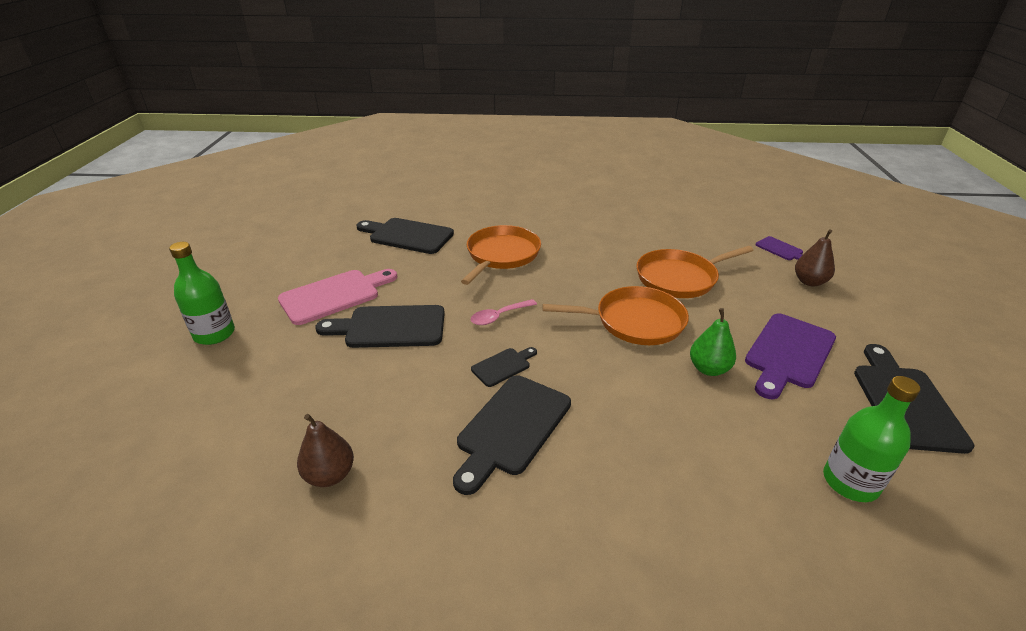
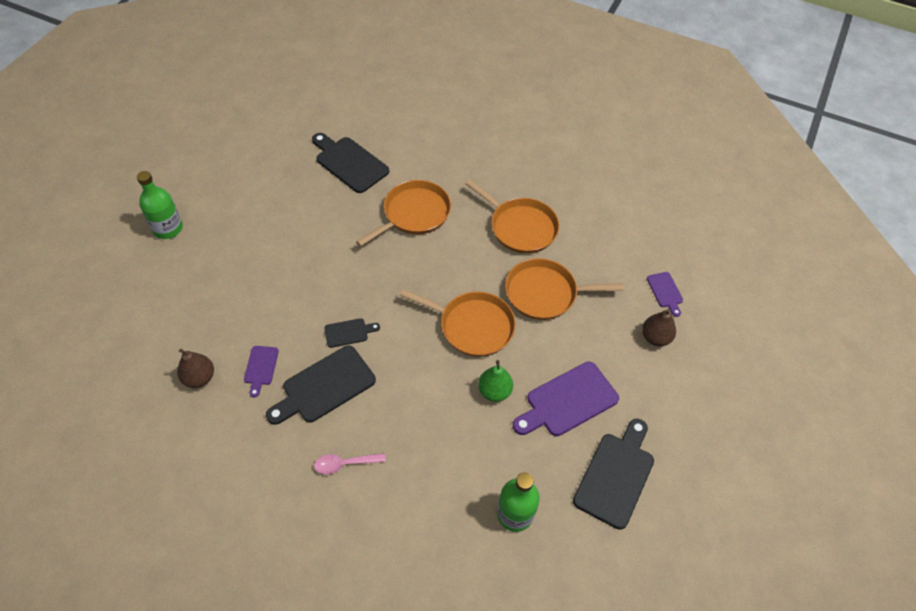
camera: 20 degrees right, 20 degrees up
(334, 295) = (263, 216): pink cutting board -> none
(390, 327) = (288, 265): black cutting board -> none
(414, 435) = (261, 368): none -> purple cutting board
(499, 316) = (373, 283): pink spoon -> pink spoon (345, 464)
(612, 240) = (520, 227): none -> orange pan

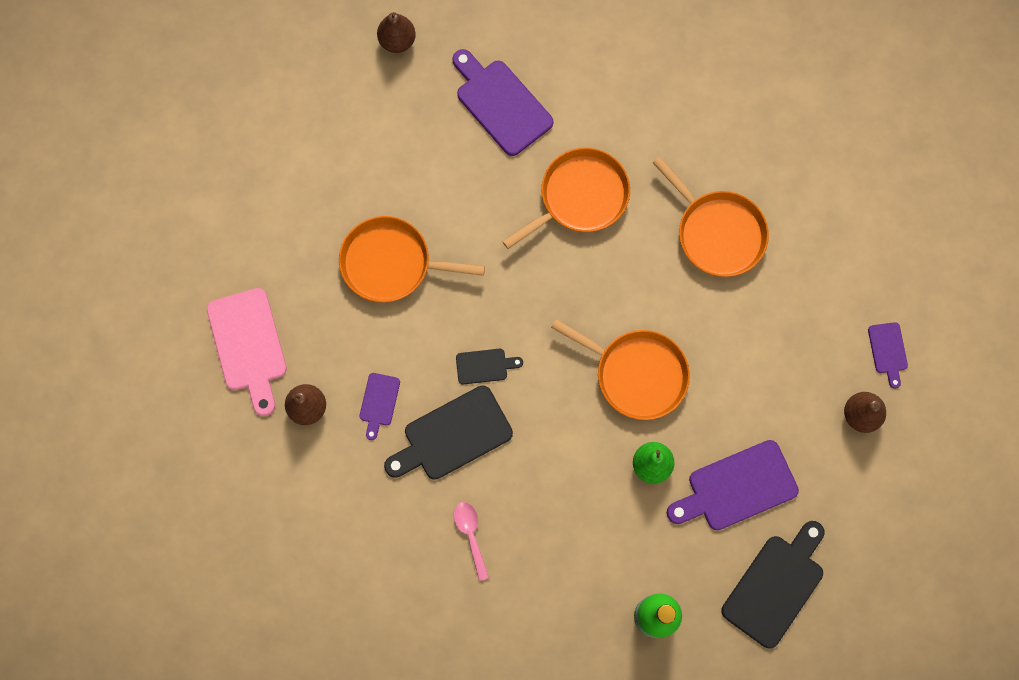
camera: 10 degrees right, 20 degrees up
(150, 336) = (248, 345): none -> pink cutting board
(168, 228) = (264, 188): green bottle -> none
(271, 133) = (397, 41): none -> brown pear
(345, 464) = (470, 535): pink spoon -> pink spoon turned 75 degrees clockwise
(349, 163) = (500, 104): black cutting board -> purple cutting board
(544, 293) = (733, 336): orange pan -> orange pan (391, 263)

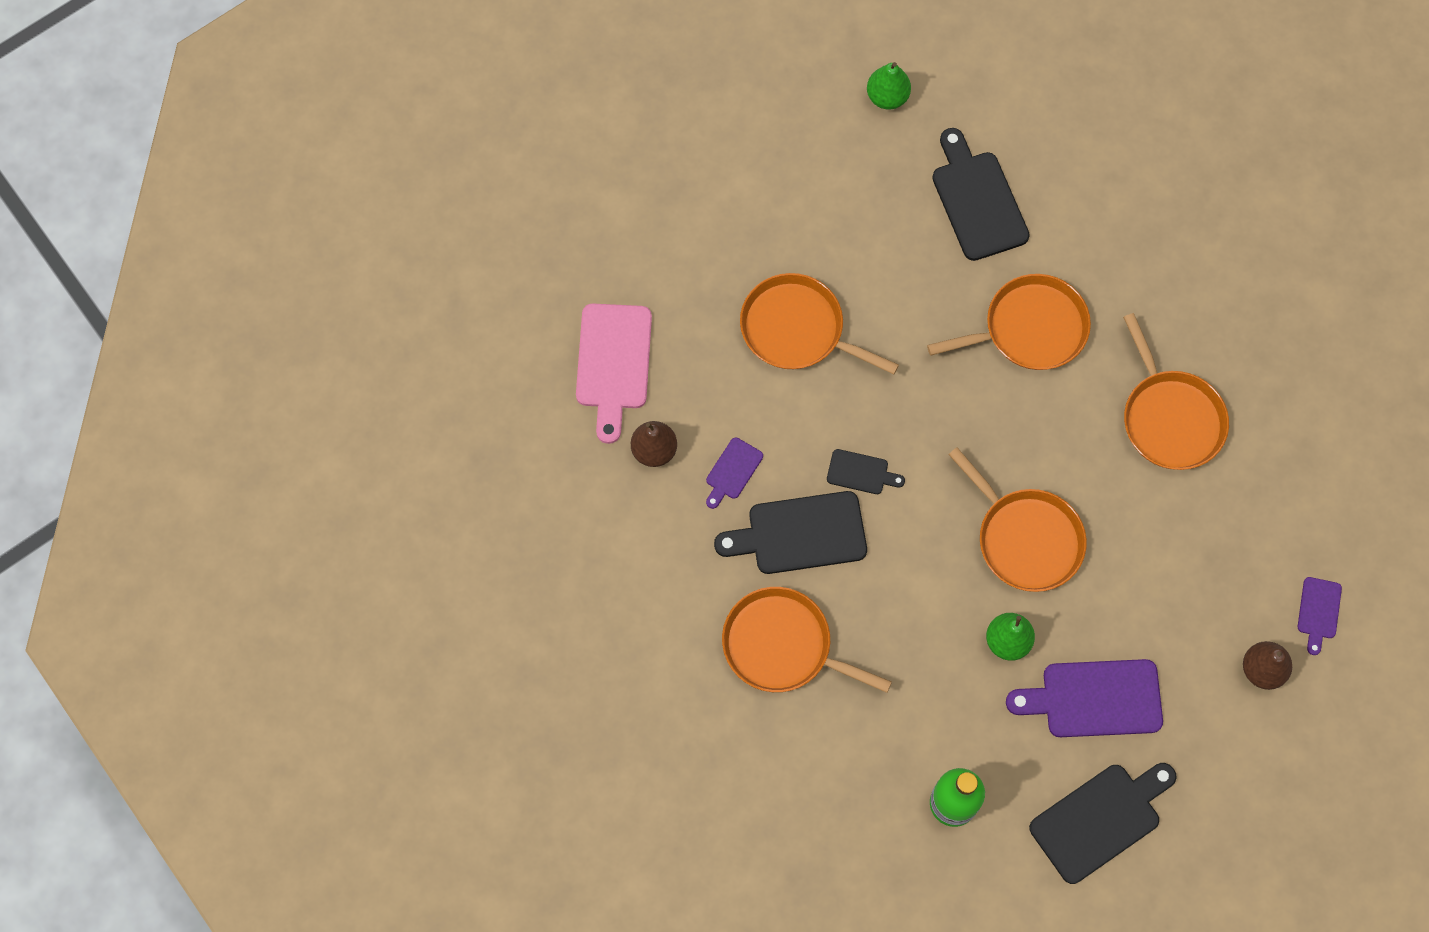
camera: 20 degrees right, 5 degrees down
(397, 41) = (887, 97): brown pear -> green pear
(470, 535) = (782, 645): pink spoon -> orange pan
(500, 104) = (977, 200): purple cutting board -> black cutting board

